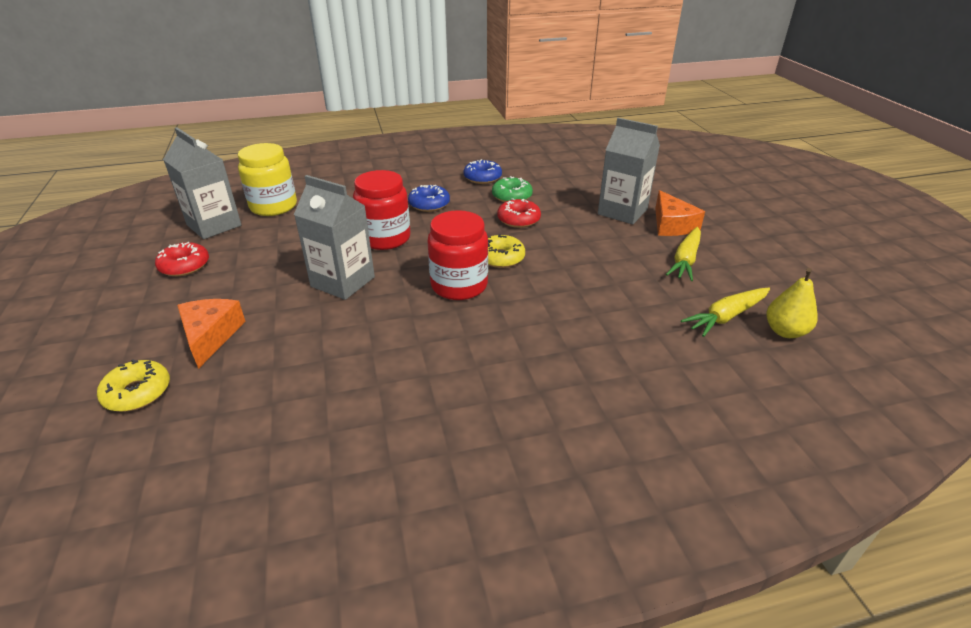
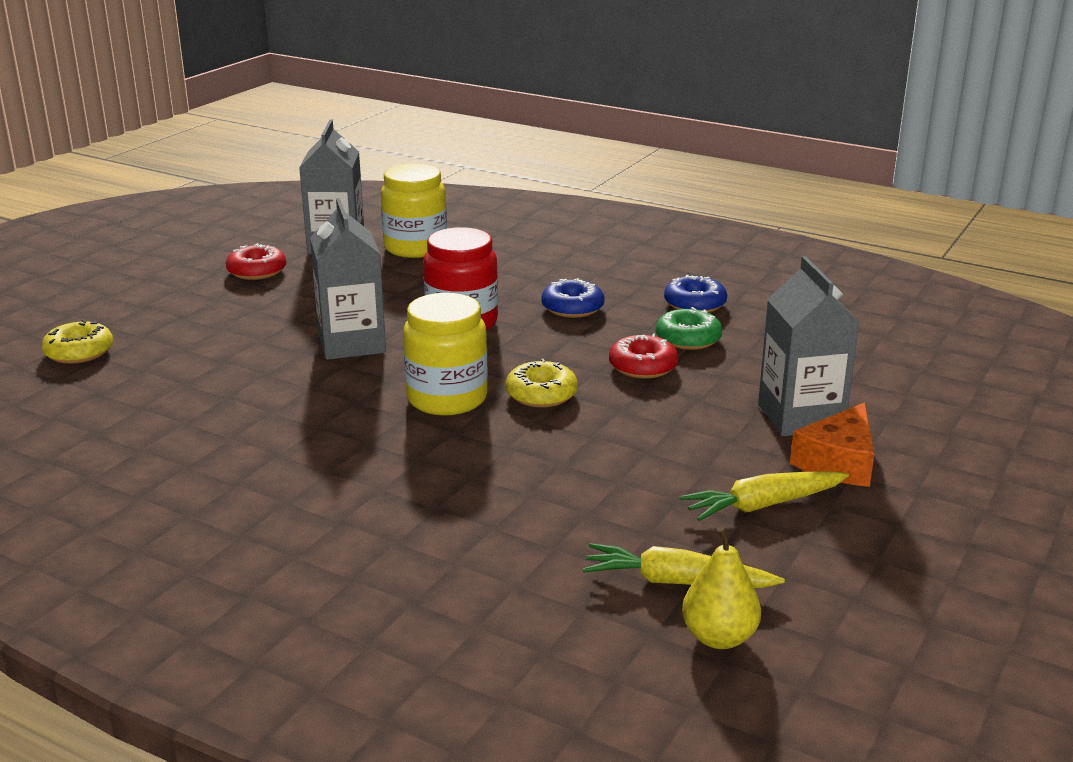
camera: 45 degrees right, 10 degrees down
(211, 336) = (184, 337): orange cheese -> none
(459, 285) = (447, 398): red jar -> yellow jar

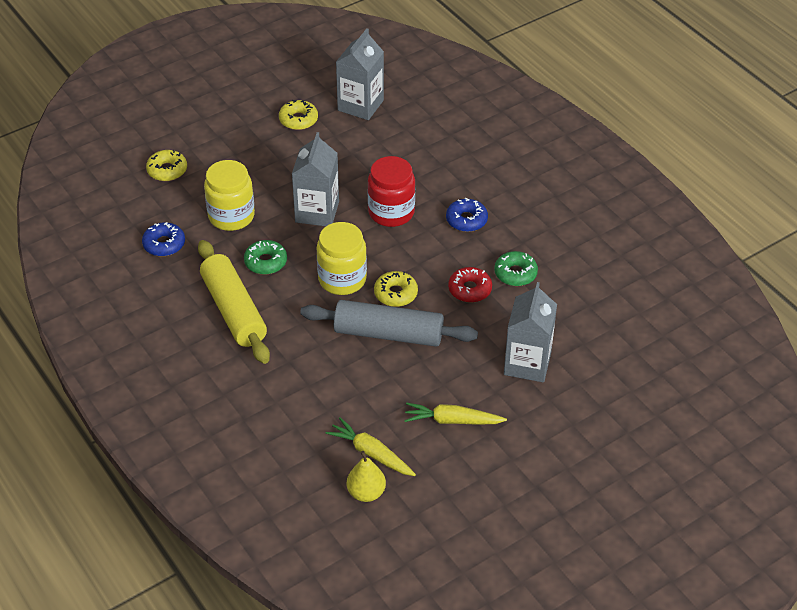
camera: 25 degrees right, 20 degrees up
(257, 271) = (298, 120): red donut -> yellow donut
(295, 472) = (234, 310): none -> yellow rolling pin
(310, 408) = (265, 262): none -> green donut
(415, 247) = (408, 124): yellow jar -> yellow jar (231, 216)
(570, 437) = (388, 334): none -> grey rolling pin
(695, 304) = (545, 241): blue donut -> blue donut (164, 244)
(838, 462) = (519, 405): orange cheese -> none

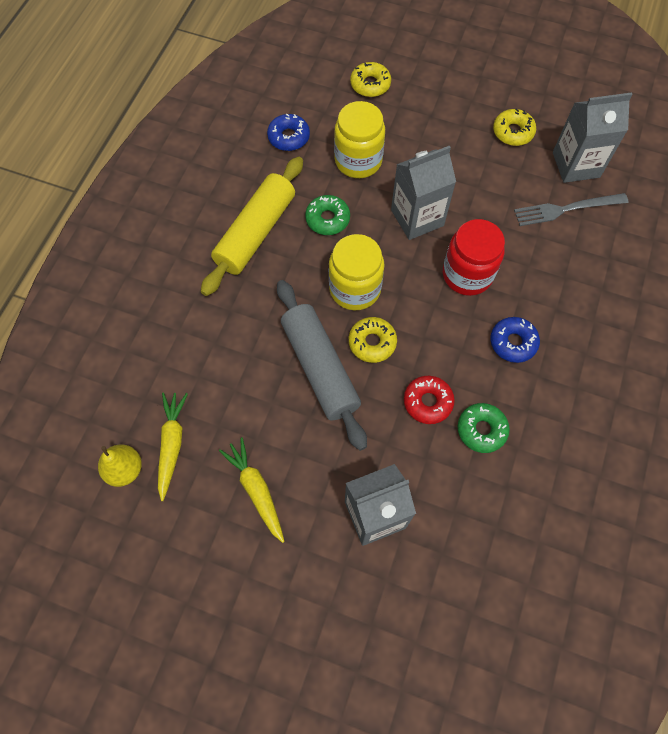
camera: 55 degrees right, 20 degrees up
(391, 132) = (566, 209): none -> grey fork

